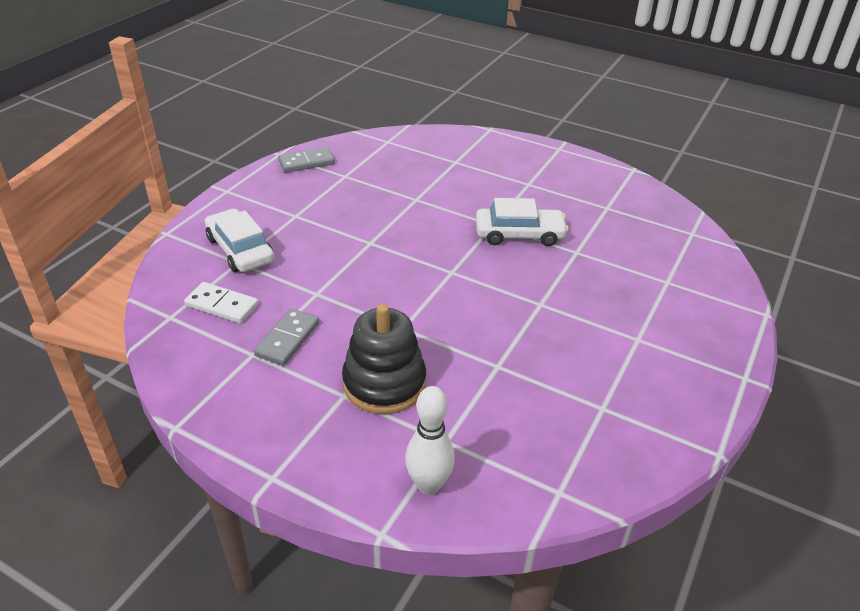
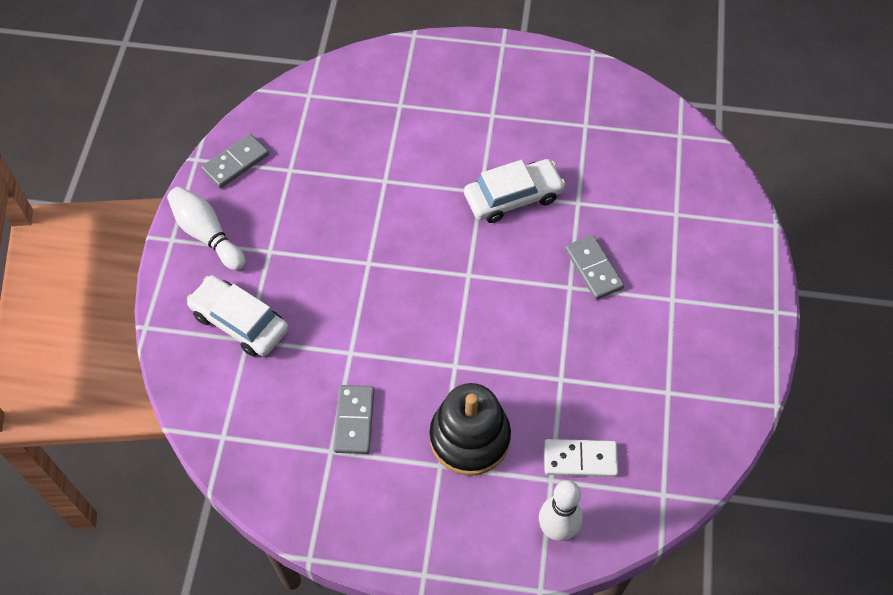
camera: 20 degrees left, 20 degrees up
(222, 305) = (266, 402): white domino -> white domino (580, 459)
(255, 194) = (207, 235): none -> white bowling pin
(569, 297) = (593, 269): none -> grey domino

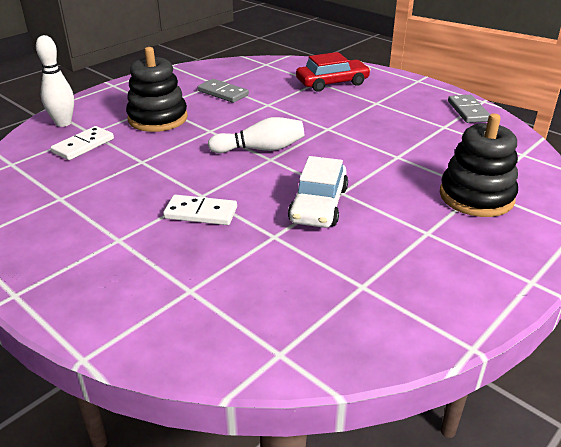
camera: 125 degrees right, 25 degrees down
(207, 235) = (411, 89): white bowling pin -> white bowling pin (260, 149)
(240, 322) = (332, 83): white car -> red car
(414, 103) = (476, 196): none -> black stacking toy
(593, 269) = (201, 213): grey domino -> white domino

